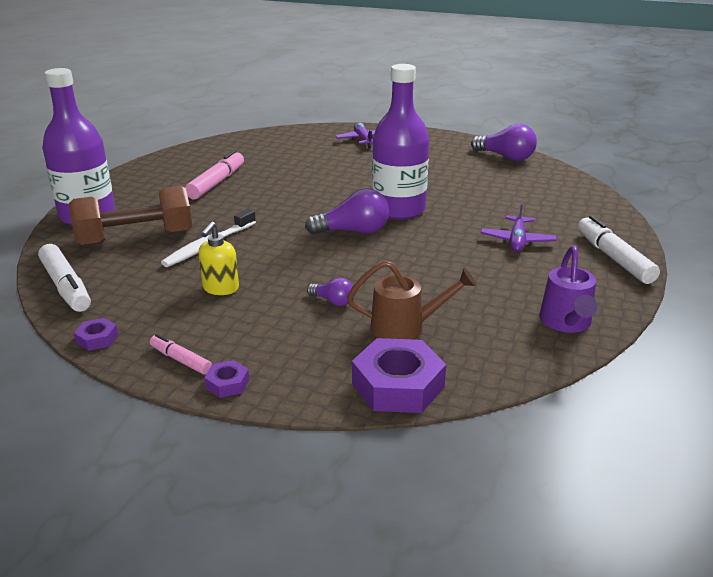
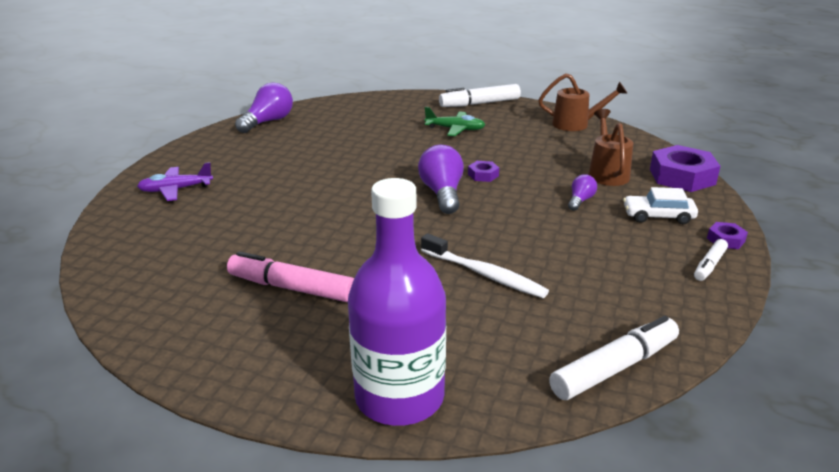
camera: 90 degrees left, 0 degrees up
(97, 339) = (706, 319): purple nut -> purple nut (483, 175)
(136, 238) = (473, 333): brown dumbbell -> none
(180, 360) = (709, 265): pink marker -> white marker
(220, 289) = (579, 257): yellow soap dispenser -> none
(290, 346) = (658, 216): none -> white car
(398, 209) = (390, 172): purple bottle -> none
(517, 241) = (455, 129): purple plane -> green plane
(566, 323) = (576, 124): purple watering can -> brown watering can

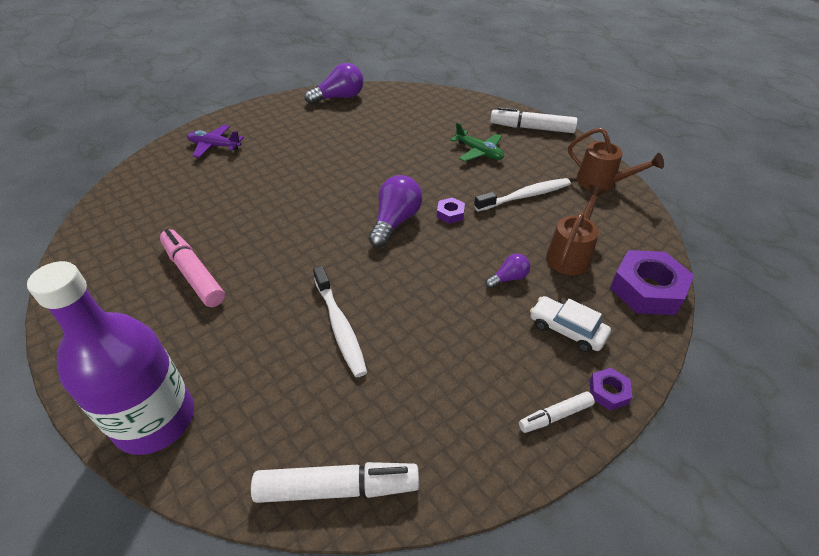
camera: 30 degrees right, 15 degrees up
(529, 148) = (525, 196): none -> white toothbrush

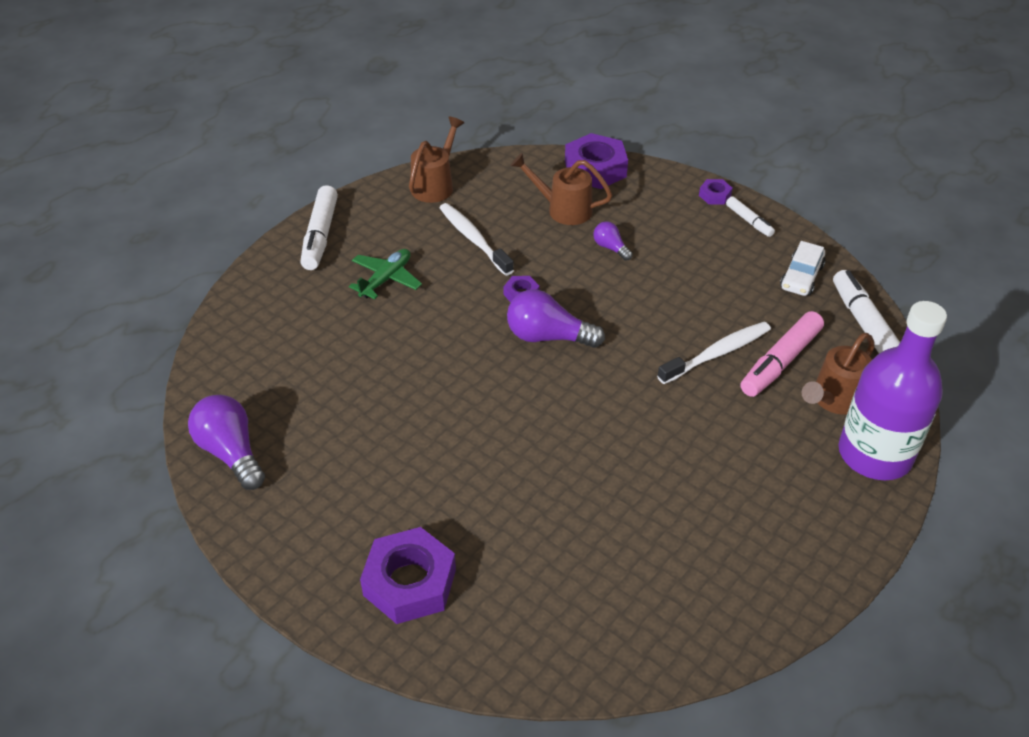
camera: 100 degrees left, 0 degrees up
(194, 273) = (694, 497): pink marker -> pink marker (780, 362)
(215, 146) = (410, 582): purple plane -> purple nut
(240, 407) = (833, 400): none -> brown watering can
(567, 330) = (661, 214): white car -> white car (801, 277)

